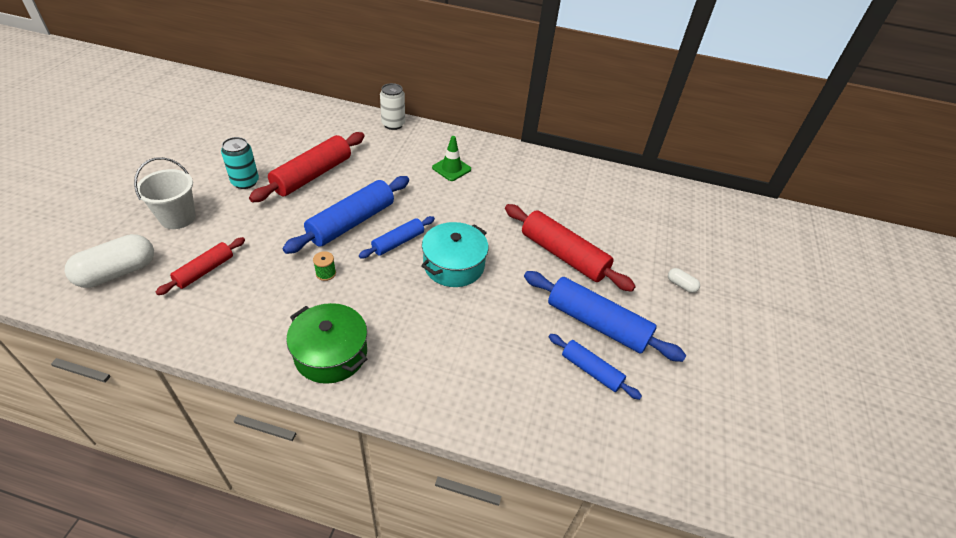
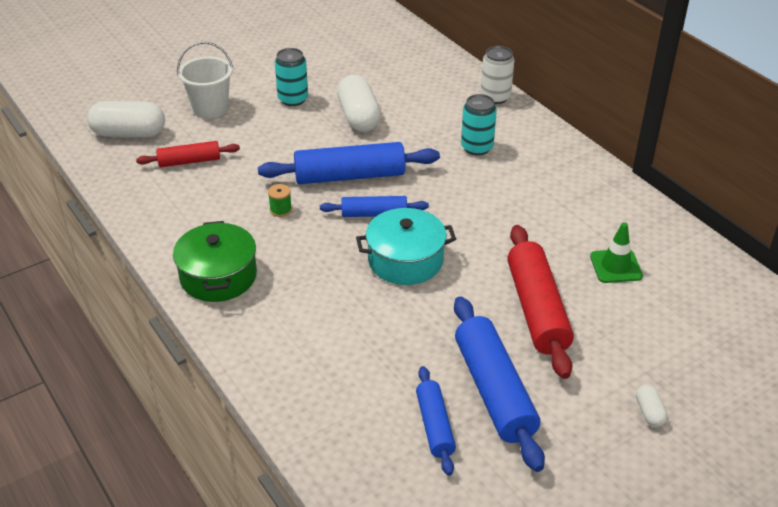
camera: 45 degrees right, 5 degrees down
(312, 175) = (359, 117): red rolling pin -> white capsule
(417, 164) = (477, 148): none -> turquoise can
(451, 168) = (510, 167): green traffic cone -> green traffic cone (616, 266)

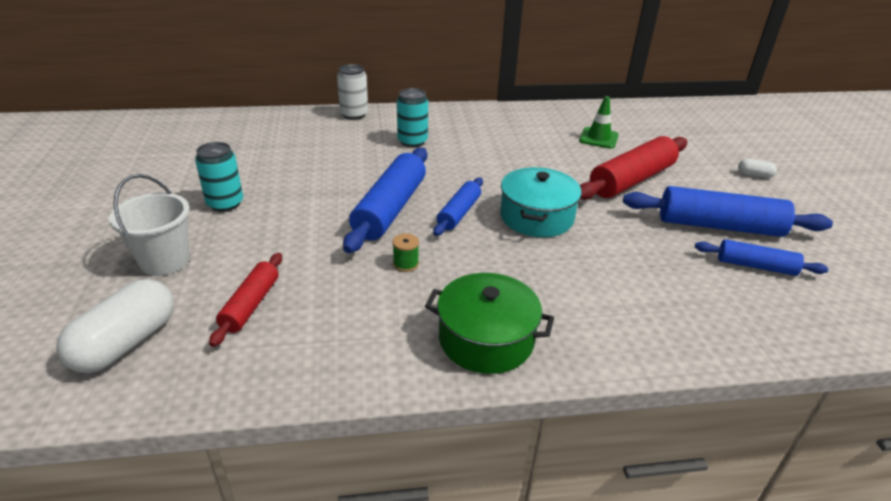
camera: 65 degrees left, 5 degrees down
(359, 117) = (303, 178): white capsule -> none
(537, 309) = (631, 180): red rolling pin -> red rolling pin turned 60 degrees counterclockwise

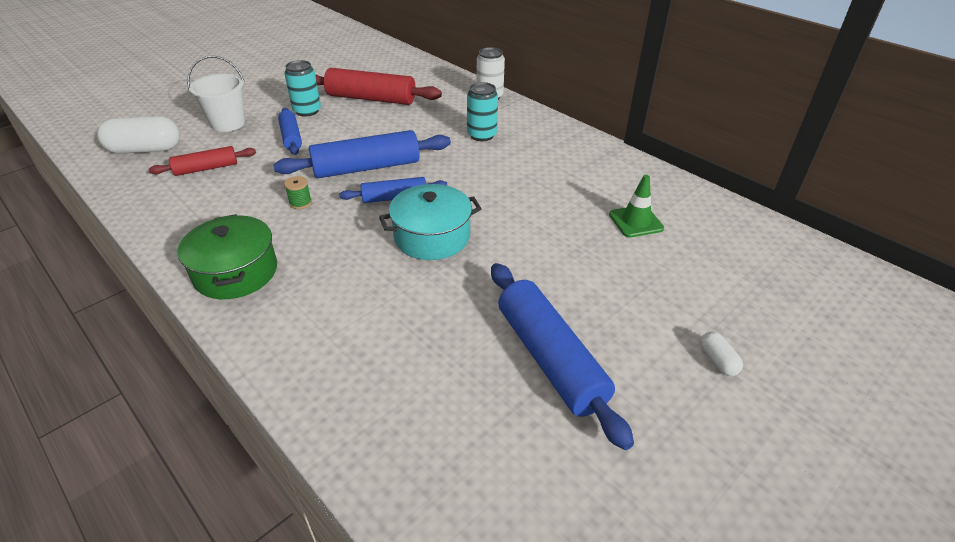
camera: 55 degrees right, 5 degrees up
(631, 180) = (573, 269): red rolling pin -> red rolling pin (371, 98)
(756, 266) = (493, 408): blue rolling pin -> blue rolling pin (291, 137)

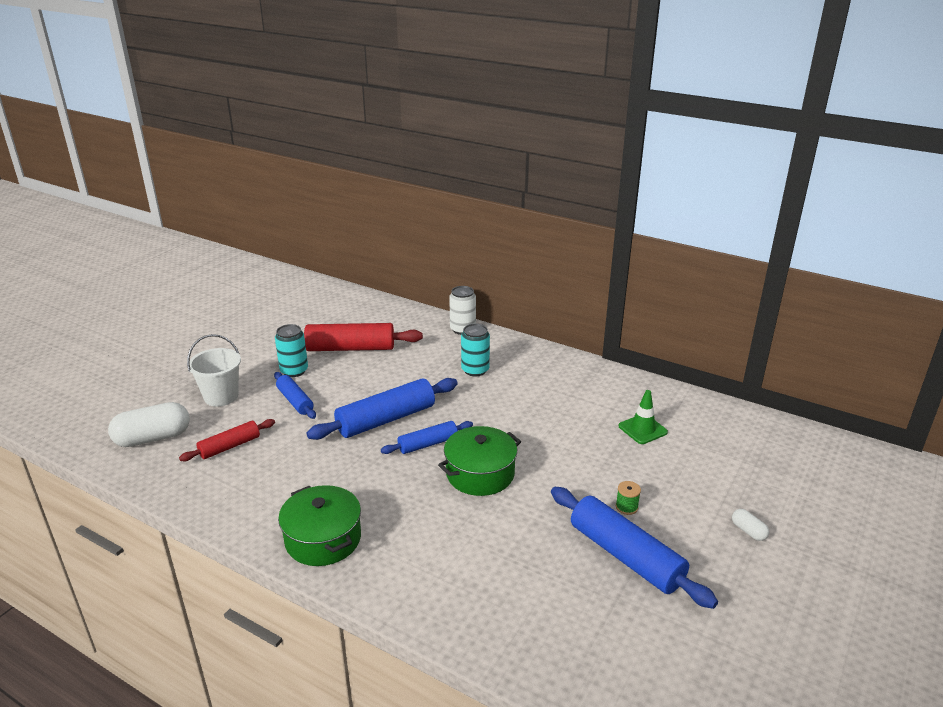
camera: 15 degrees left, 10 degrees down
(300, 203) = (343, 464): green spool -> green spool (626, 507)
(432, 236) = (480, 474): turquoise pot -> green pot

